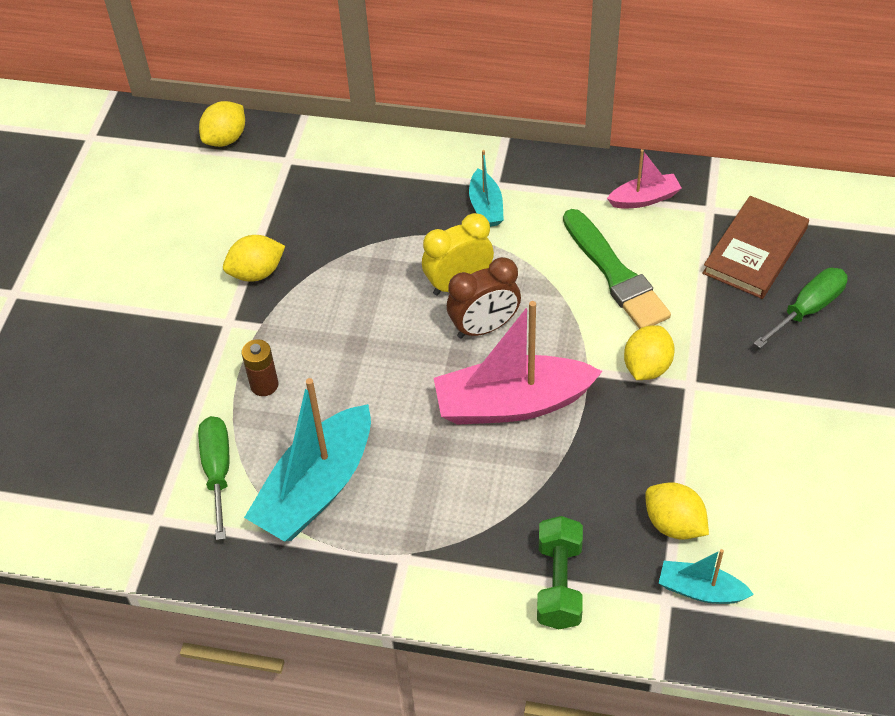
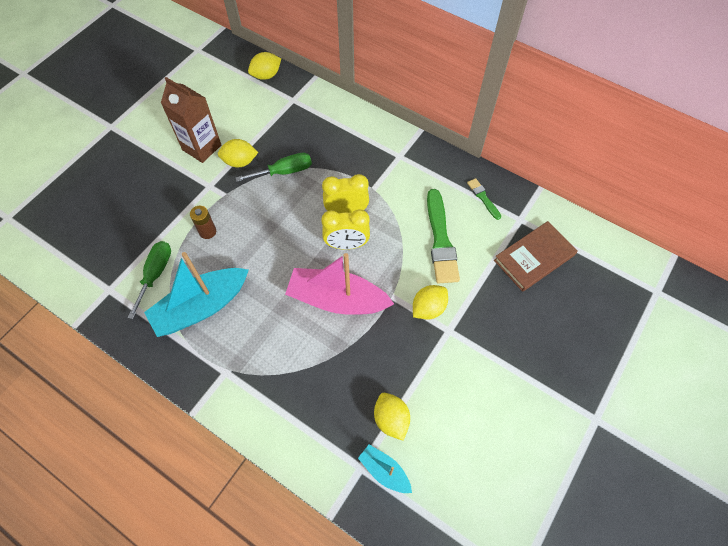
camera: 20 degrees right, 10 degrees up
(183, 273) = (202, 147): none -> brown carton
(484, 327) = (346, 244): brown clock -> yellow clock
(486, 207) = (387, 169): turquoise boat -> none
(559, 584) = (303, 428): green dumbbell -> none
(644, 199) = (483, 198): pink boat -> green brush
(808, 309) = (548, 310): green screwdriver -> green screwdriver (284, 171)

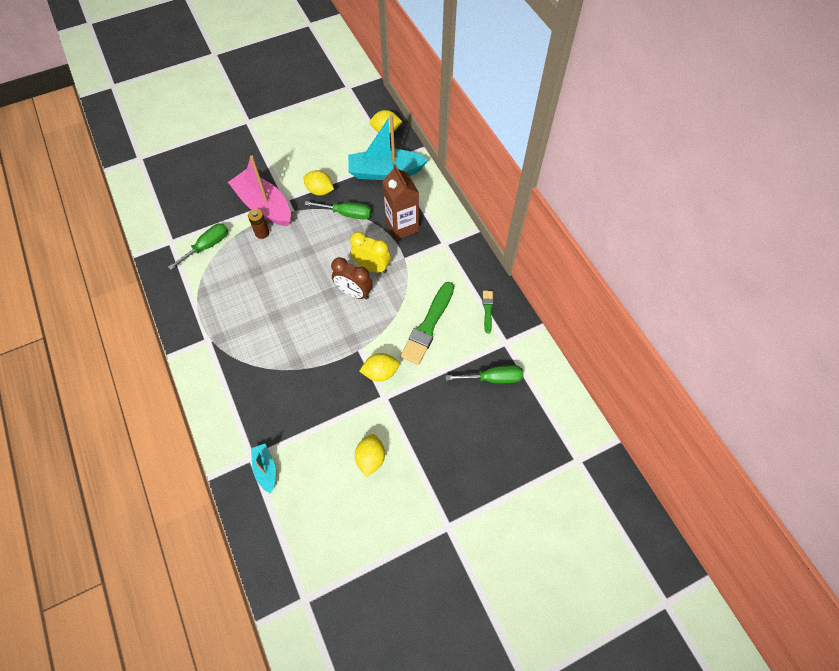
camera: 30 degrees right, 0 degrees up
(201, 307) = (222, 286): turquoise boat -> turquoise boat (385, 172)
(202, 147) = (300, 167): brown carton -> brown carton (402, 226)
(337, 299) = (318, 330): pink boat -> pink boat (264, 206)
(346, 244) = (354, 292): yellow clock -> brown clock
(391, 419) = (295, 437): yellow lemon -> yellow lemon (370, 458)
(534, 258) = (493, 378): brown book -> green screwdriver

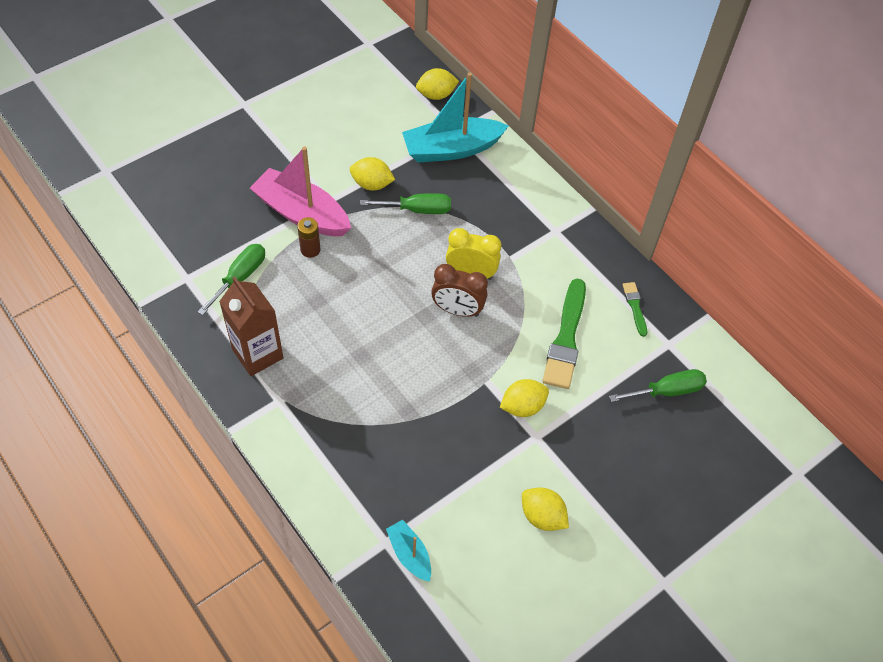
camera: 15 degrees left, 5 degrees down
(370, 458) = (542, 516): yellow lemon -> yellow lemon turned 45 degrees counterclockwise
(402, 226) = (494, 216): brown carton -> brown carton (257, 354)

